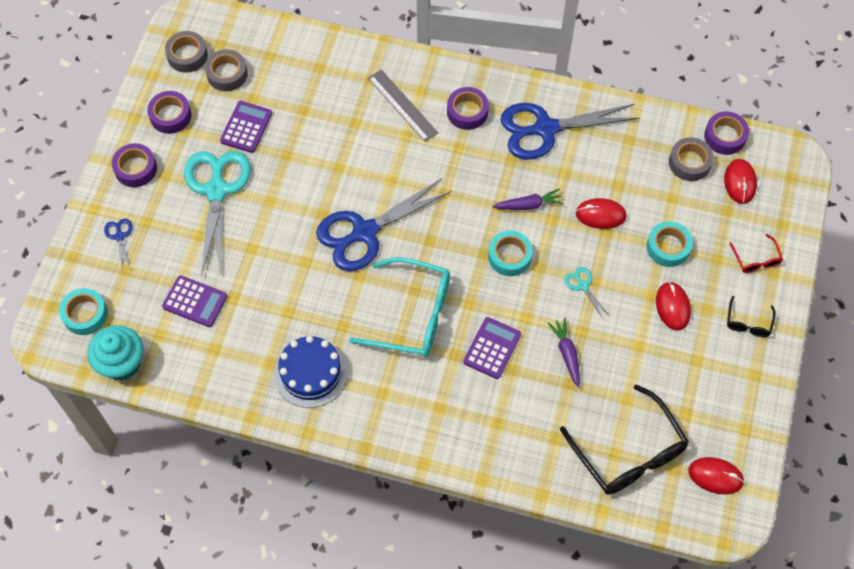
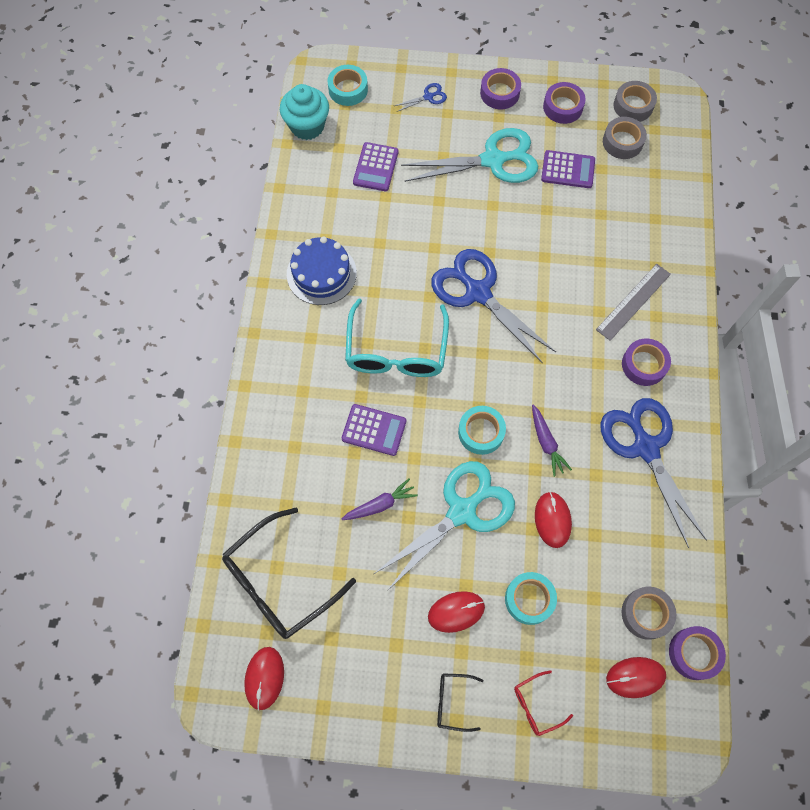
camera: 80 degrees right, 5 degrees up
(583, 286) = (462, 511): turquoise scissors -> turquoise scissors, size x2.41

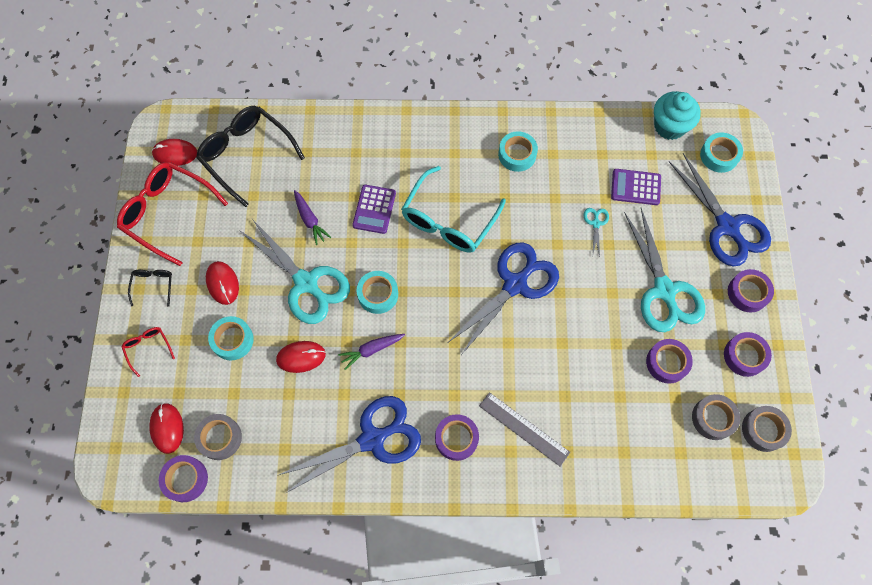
camera: 85 degrees right, 0 degrees up
(321, 273) = (517, 154): blue cake -> turquoise tape
(352, 686) = (167, 213): none -> red glasses
(396, 351) = (448, 220): turquoise glasses -> turquoise glasses turned 60 degrees counterclockwise
(414, 209) = (596, 223): none -> turquoise scissors
(428, 97) = (727, 226): blue scissors -> blue scissors, size x2.41
(568, 170) = (667, 363): purple calculator -> purple tape

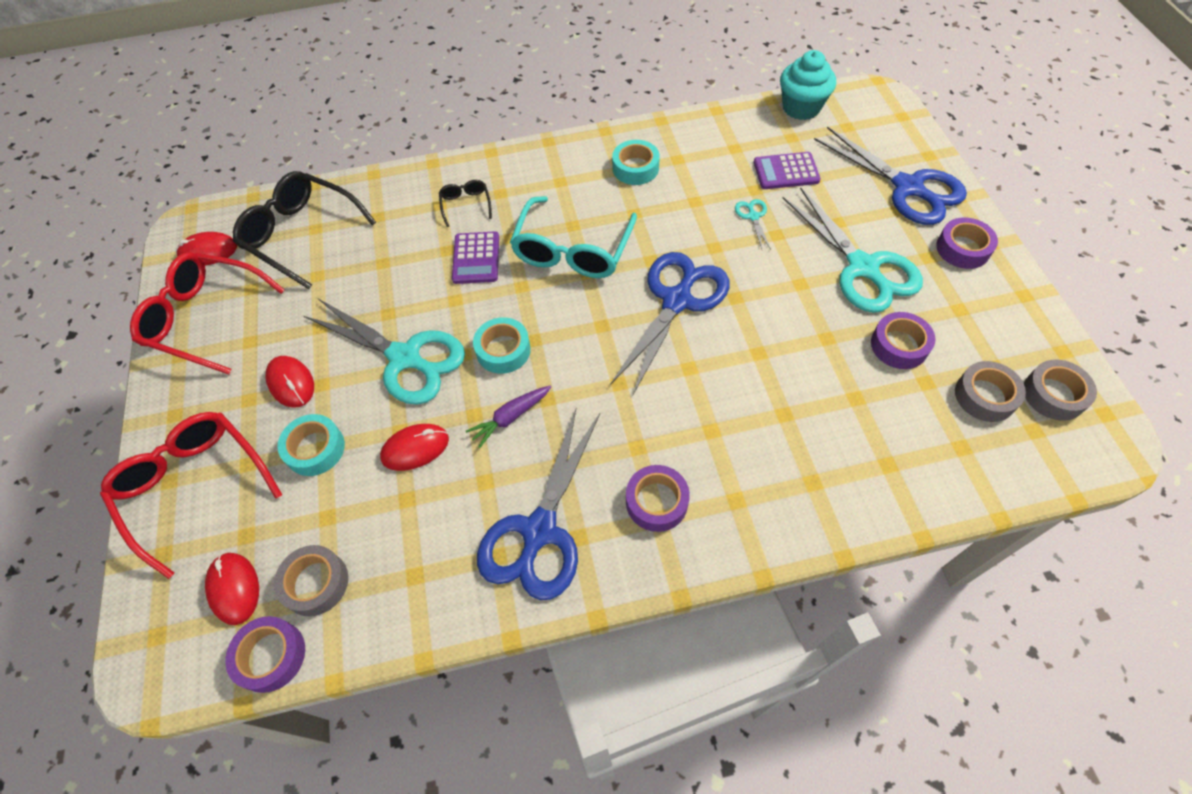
camera: 10 degrees left, 10 degrees down
(148, 348) = (194, 487): red glasses -> red glasses, size x2.17
(153, 285) = (194, 406): black glasses -> black glasses (466, 205)
(310, 219) = (395, 286): purple carrot -> none
(372, 439) = (539, 531): blue scissors -> blue scissors turned 150 degrees clockwise
(524, 429) = (744, 467): grey ruler -> none
(719, 155) = (868, 123): turquoise tape -> none
(744, 356) = (990, 316): purple tape -> none

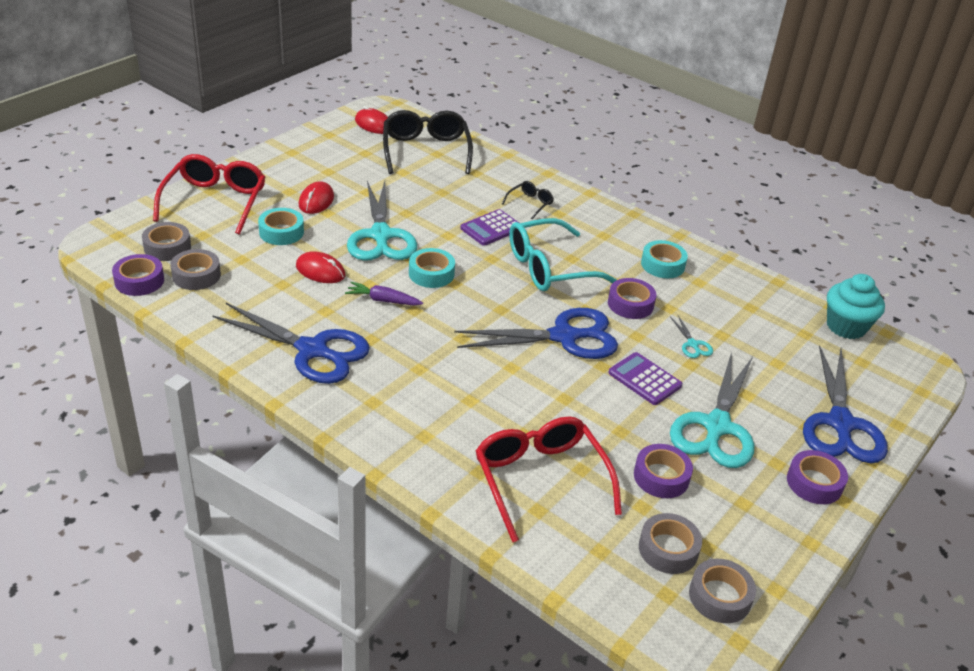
camera: 45 degrees right, 20 degrees down
(205, 318) = (326, 148): red glasses -> red glasses (540, 479)
(234, 588) = (167, 247): red mouse -> grey tape
(539, 531) = (312, 350): blue scissors -> blue scissors turned 135 degrees counterclockwise
(656, 502) = (385, 396): purple tape -> purple tape (630, 304)
(753, 216) = (692, 344): turquoise scissors -> turquoise scissors turned 120 degrees clockwise
(786, 171) = (763, 344): purple calculator -> purple calculator (644, 379)

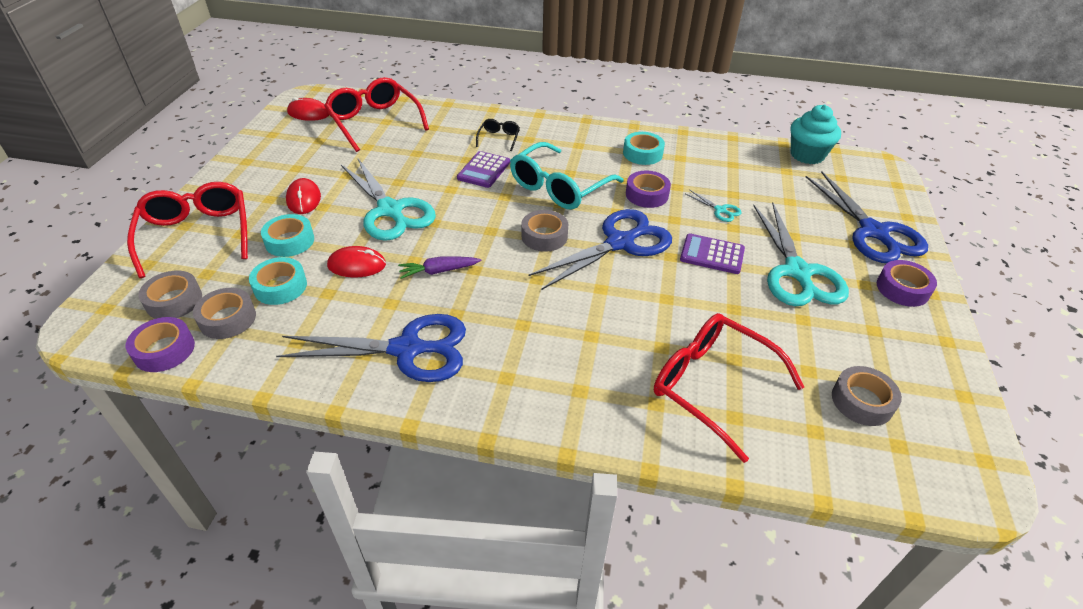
camera: 25 degrees left, 5 degrees up
(426, 151) = (374, 122): black glasses -> red glasses
(431, 274) = (463, 229): turquoise tape -> turquoise tape (280, 286)
(661, 477) = (798, 336): purple tape -> none
(720, 596) = (935, 425): grey tape -> grey tape (544, 236)

